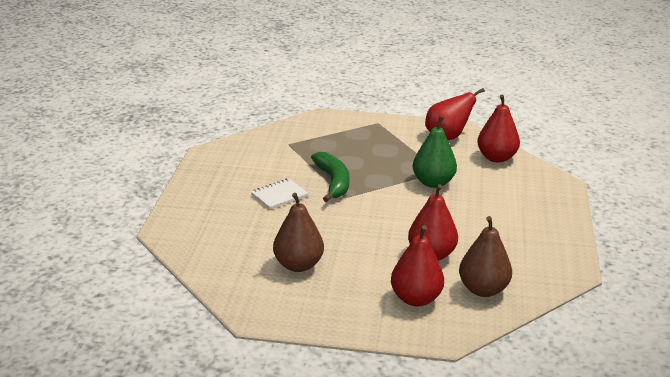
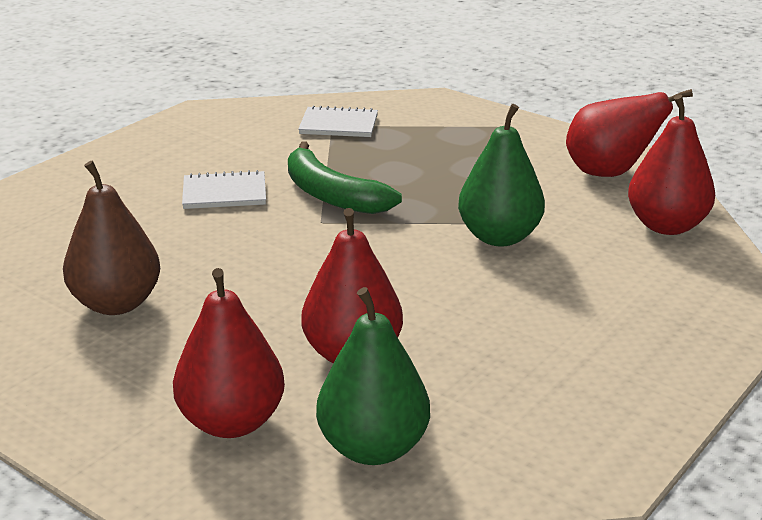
camera: 30 degrees right, 0 degrees up
(291, 143) = (338, 125): none -> white notebook
(333, 182) = (331, 195): green banana -> green banana turned 120 degrees clockwise
(483, 289) = (373, 448): brown pear -> green pear

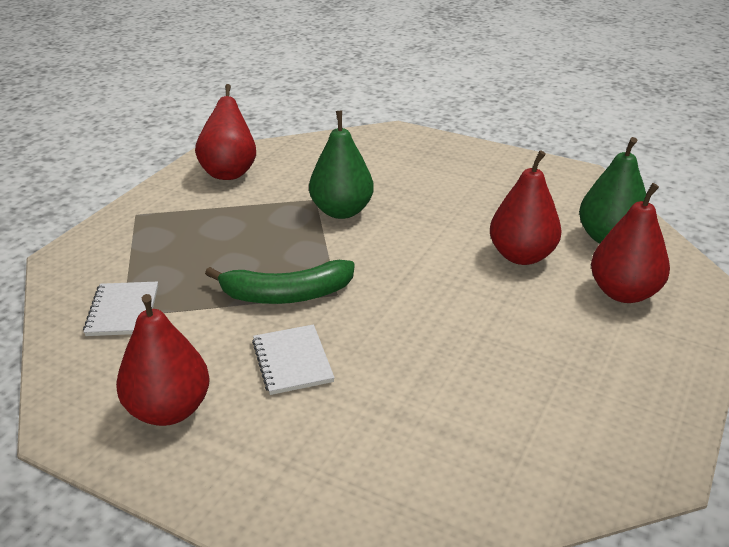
camera: 100 degrees left, 5 degrees up
(116, 303) = (516, 384): brown pear -> none
(331, 195) = (286, 295): green banana -> green banana turned 45 degrees clockwise
(666, 226) = (309, 154): red pear -> red pear (168, 410)

